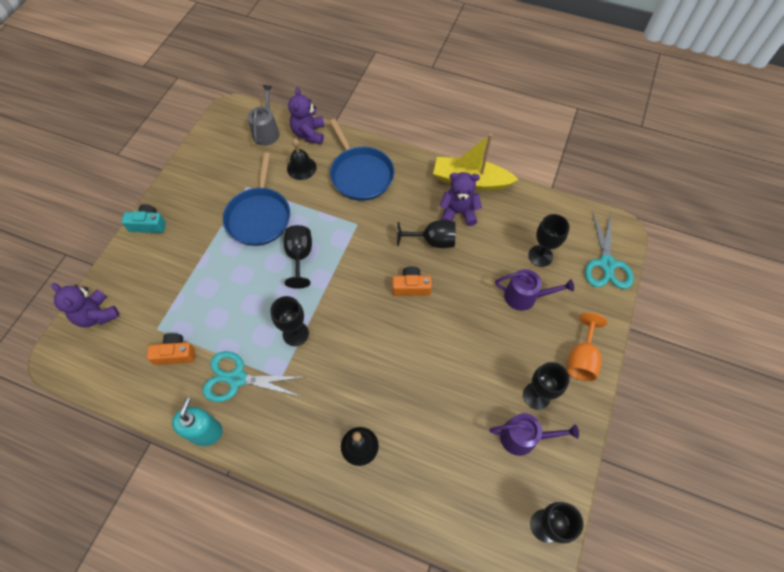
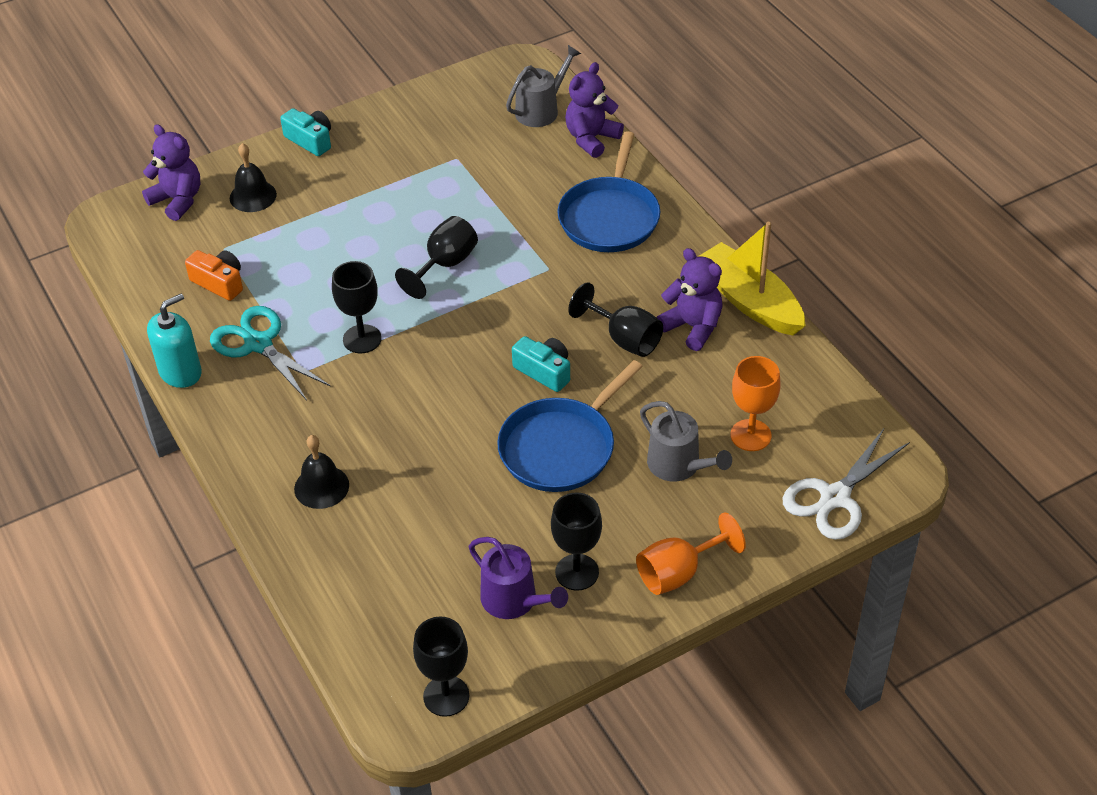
camera: 40 degrees right, 15 degrees down
(97, 315) = (178, 200): purple teddy bear -> purple teddy bear turned 135 degrees clockwise
(259, 216) = (440, 198): blue pan -> blue pan (561, 447)
(301, 168) = (543, 172): black bell -> black bell (253, 196)
(411, 287) = (544, 371): orange camera -> turquoise camera
(525, 296) = (678, 465): purple watering can -> grey watering can
(540, 256) = (750, 435): black goblet -> orange goblet
(606, 264) = (835, 497): turquoise scissors -> white scissors

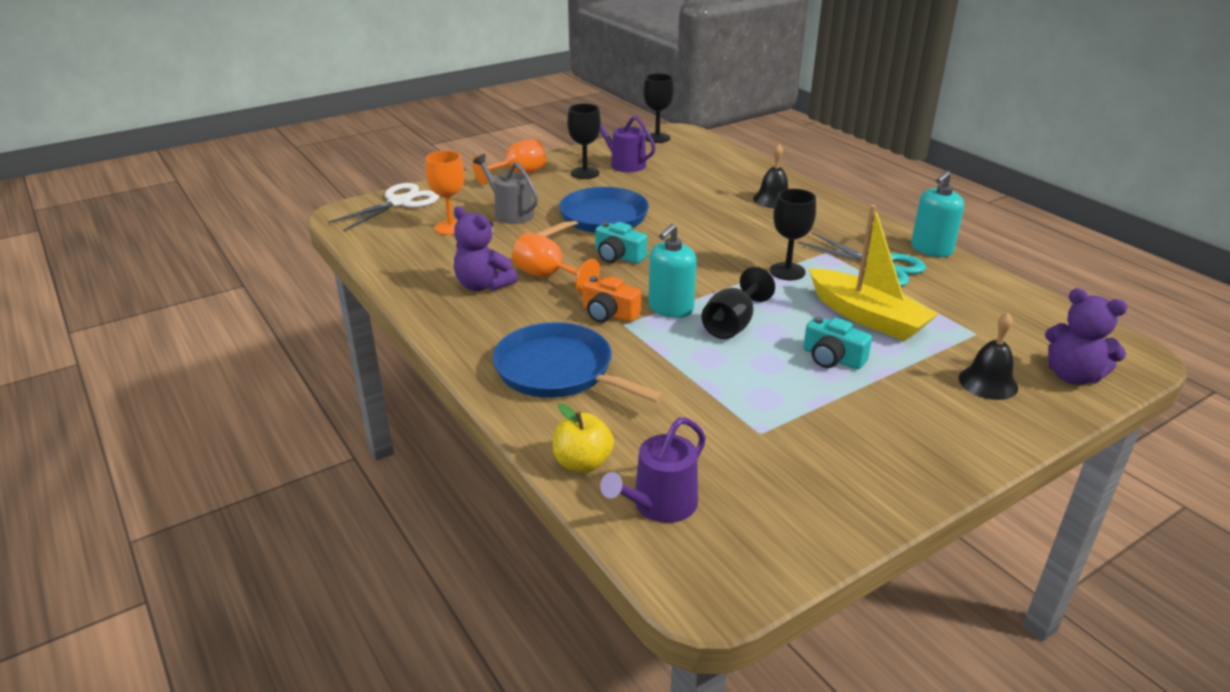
camera: 175 degrees right, 15 degrees down
(219, 283) = (953, 306): orange camera -> orange camera (609, 313)
(310, 140) = (969, 451): turquoise camera -> turquoise camera (832, 358)
(500, 288) = (670, 308): none -> turquoise soap dispenser
(541, 110) = (659, 505): grey watering can -> purple watering can
(591, 139) = (582, 463): purple teddy bear -> yellow apple
(610, 217) = (559, 371): blue pan -> blue pan turned 60 degrees counterclockwise
(624, 339) = (548, 277): black goblet -> orange goblet
(749, 301) = (423, 304): yellow boat -> yellow boat (867, 317)

